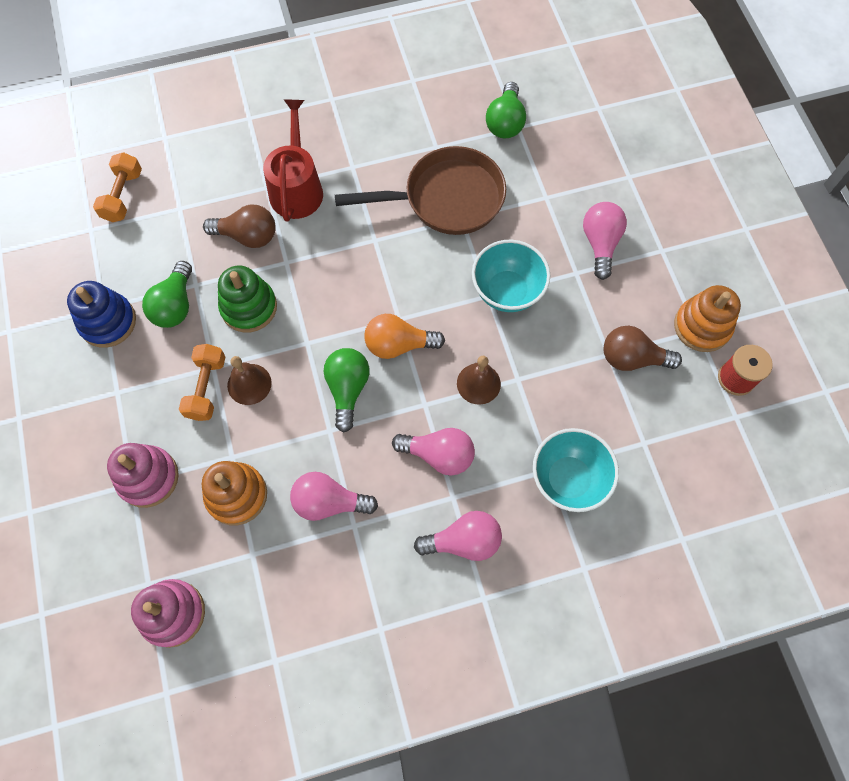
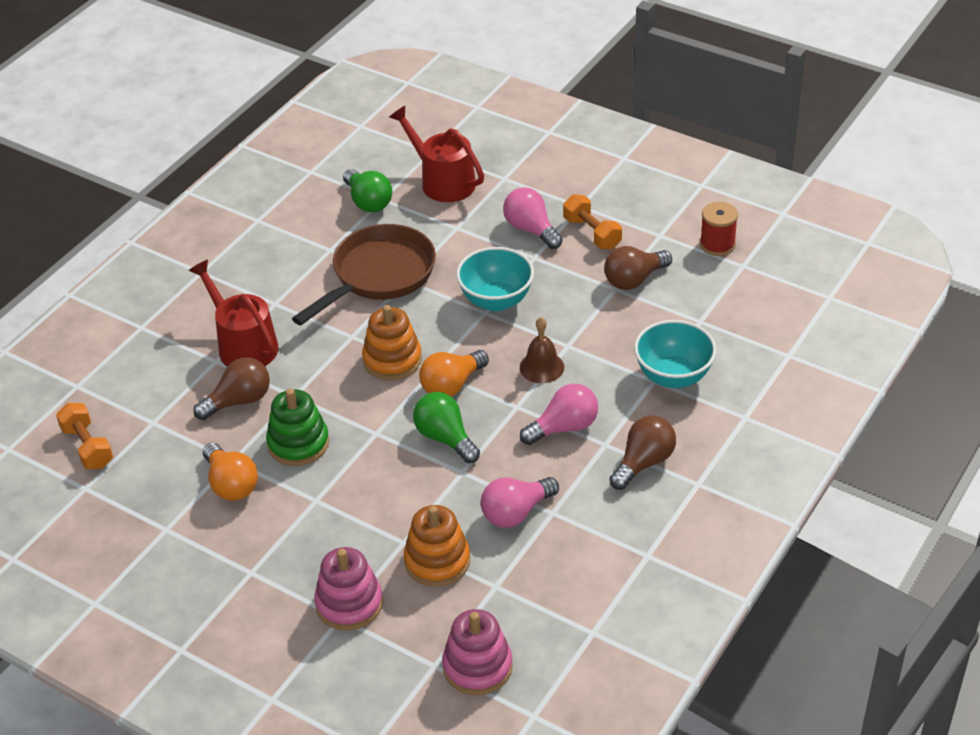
camera: 40 degrees left, 25 degrees down
(108, 322) = (183, 535): blue stacking toy -> none
(175, 305) = (231, 484): green light bulb -> orange light bulb
(207, 388) = (327, 516): orange dumbbell -> orange dumbbell (592, 233)
(249, 384) = (360, 489): brown bell -> none
(463, 541) = (643, 462): pink light bulb -> brown light bulb
(579, 144) = (443, 181): none -> red watering can
(702, 326) = (660, 231): orange stacking toy -> orange stacking toy (392, 360)

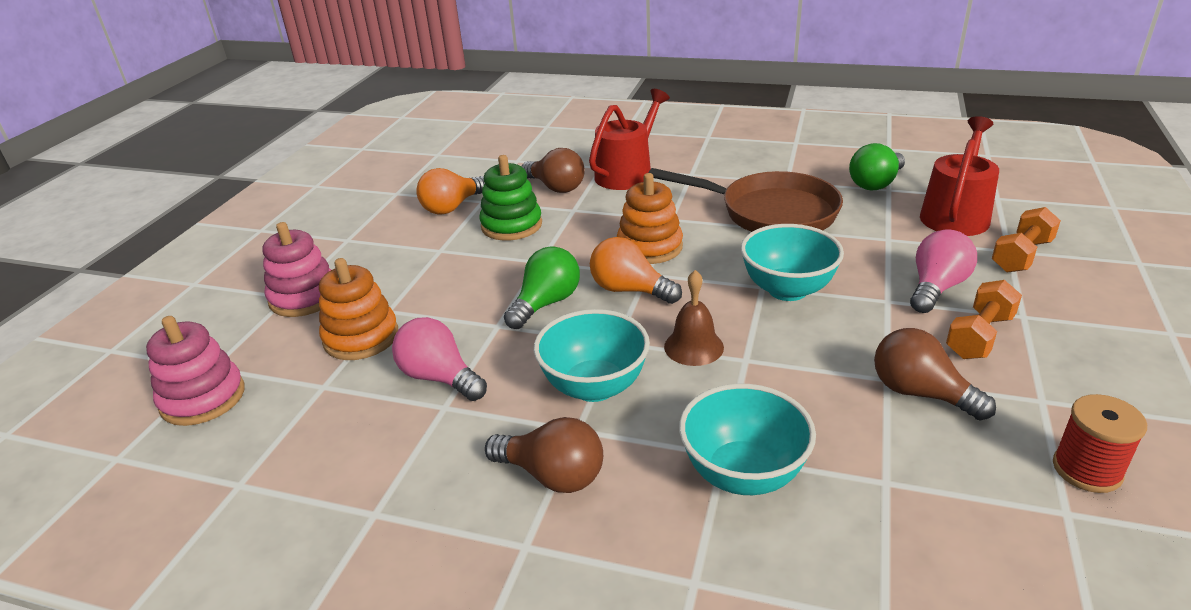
camera: 75 degrees right, 10 degrees down
(87, 447) = (481, 145): orange dumbbell -> orange dumbbell (1021, 256)
(564, 427) = (594, 387): pink light bulb -> turquoise bowl

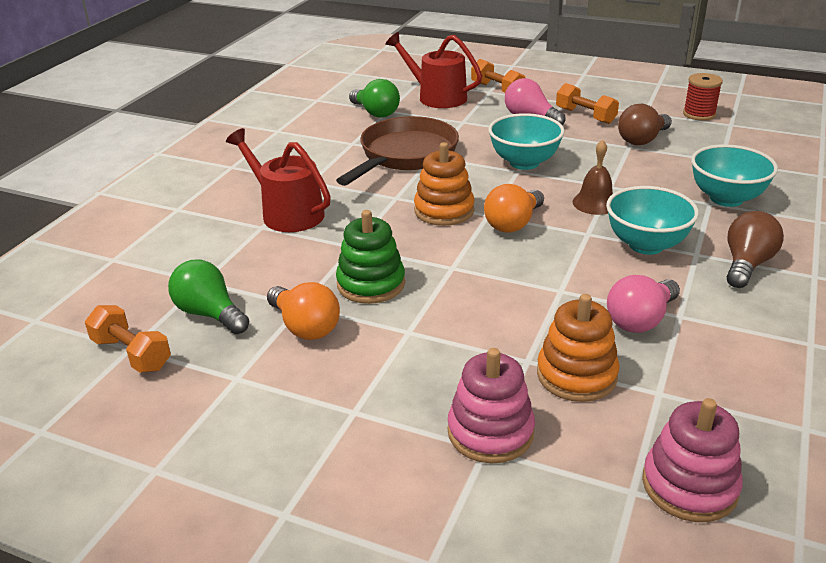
camera: 85 degrees left, 0 degrees up
(430, 156) = (132, 354): none -> orange dumbbell
(546, 303) = (528, 264): green light bulb -> green light bulb (209, 314)
(556, 187) = (294, 255): brown light bulb -> none

